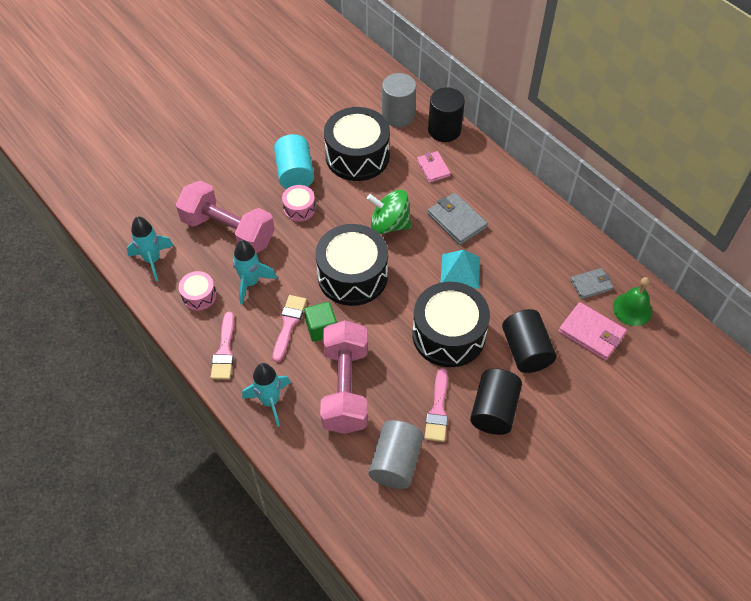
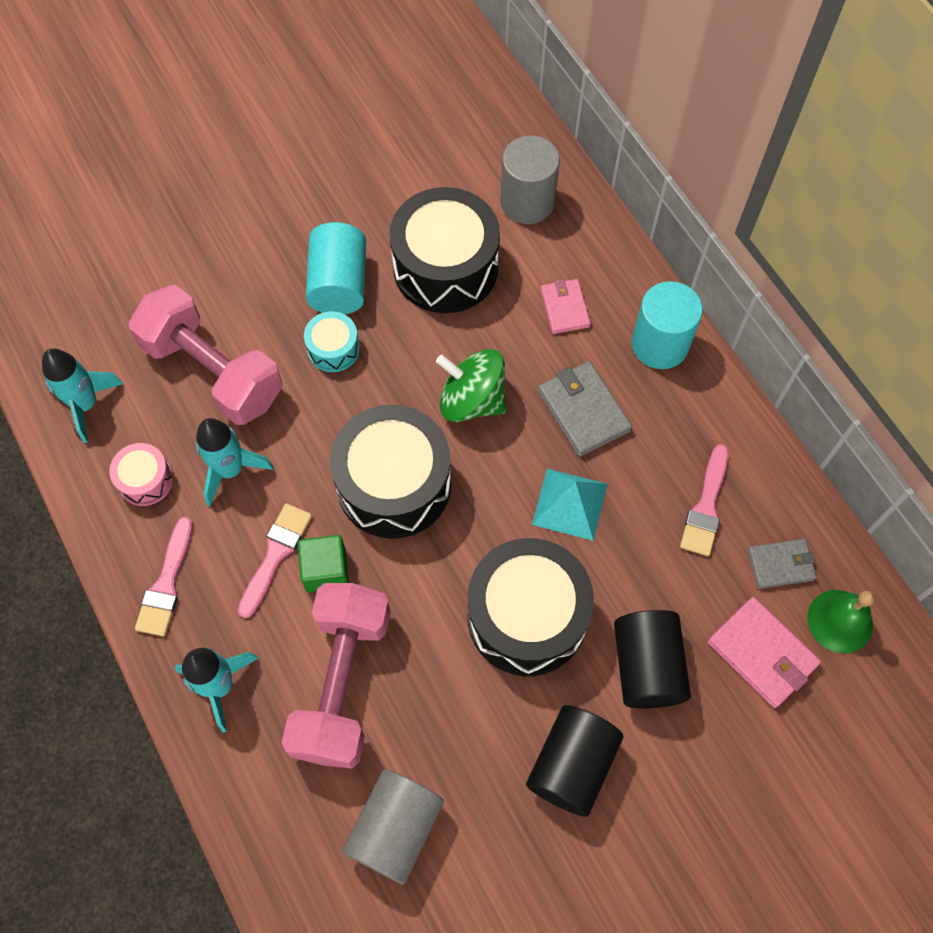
camera: 10 degrees right, 10 degrees up
(299, 209) = (333, 349): pink drum -> turquoise drum
(438, 409) = (481, 747): pink brush -> pink brush (706, 506)
(444, 130) = (597, 240): black cylinder -> none
(493, 179) = (660, 344): none -> turquoise cylinder

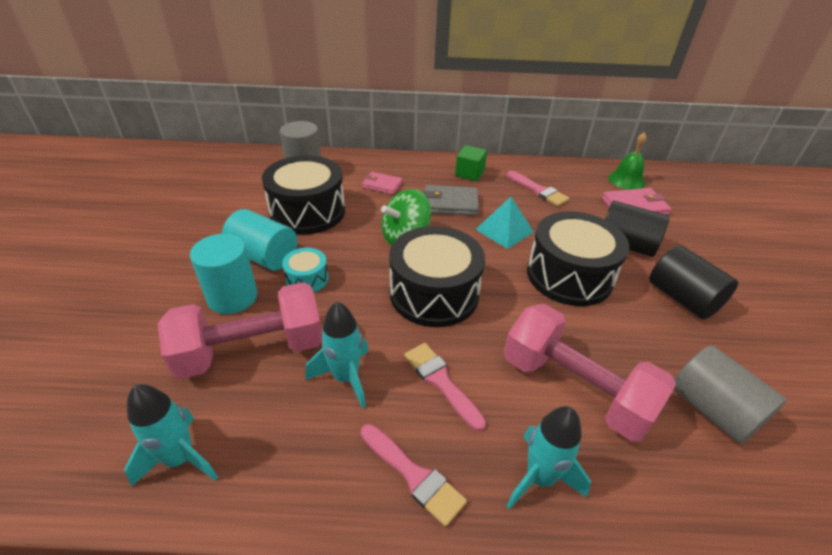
camera: 60 degrees left, 25 degrees down
(145, 480) = (300, 444): pink drum -> none
(326, 570) = (474, 357): green cube -> green cube (469, 174)
(660, 344) = (434, 167): turquoise cylinder -> turquoise cylinder (232, 297)
(780, 565) = (586, 183): grey wallet -> none

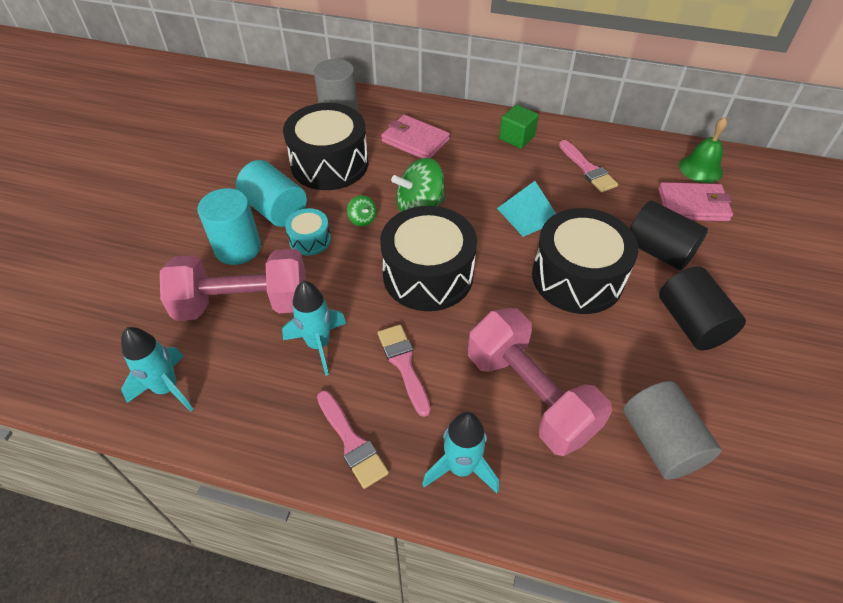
camera: 15 degrees right, 10 degrees up
(354, 254) = (362, 219): none -> green spinning top
(382, 185) = (415, 140): pink wallet -> pink wallet, size x1.51
(450, 203) = (481, 173): grey wallet -> none

